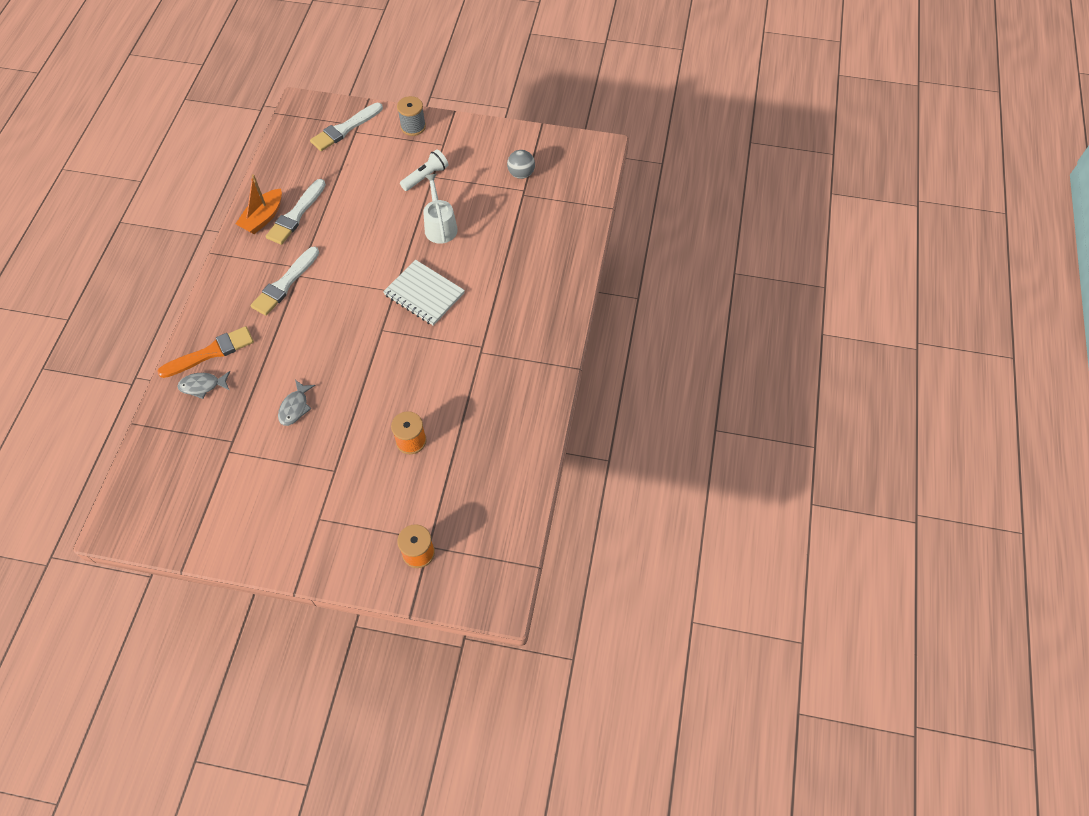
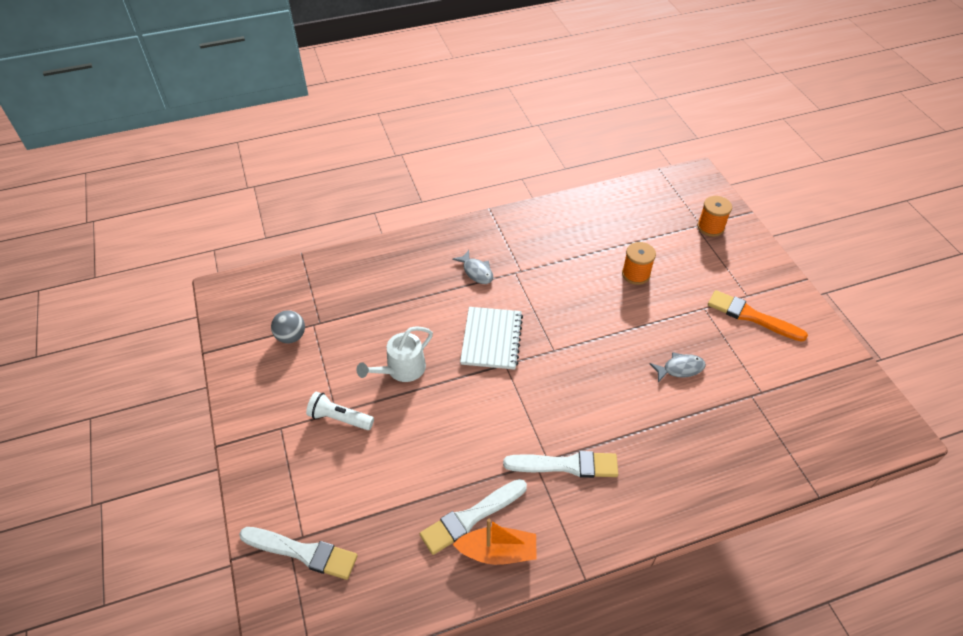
camera: 120 degrees left, 10 degrees down
(202, 386) = (729, 459): grey fish -> grey fish (476, 272)
(211, 352) = (693, 478): orange brush -> orange brush (751, 316)
(296, 215) = (471, 517): white brush -> white brush turned 150 degrees clockwise
(413, 127) = (264, 475): grey spool -> none

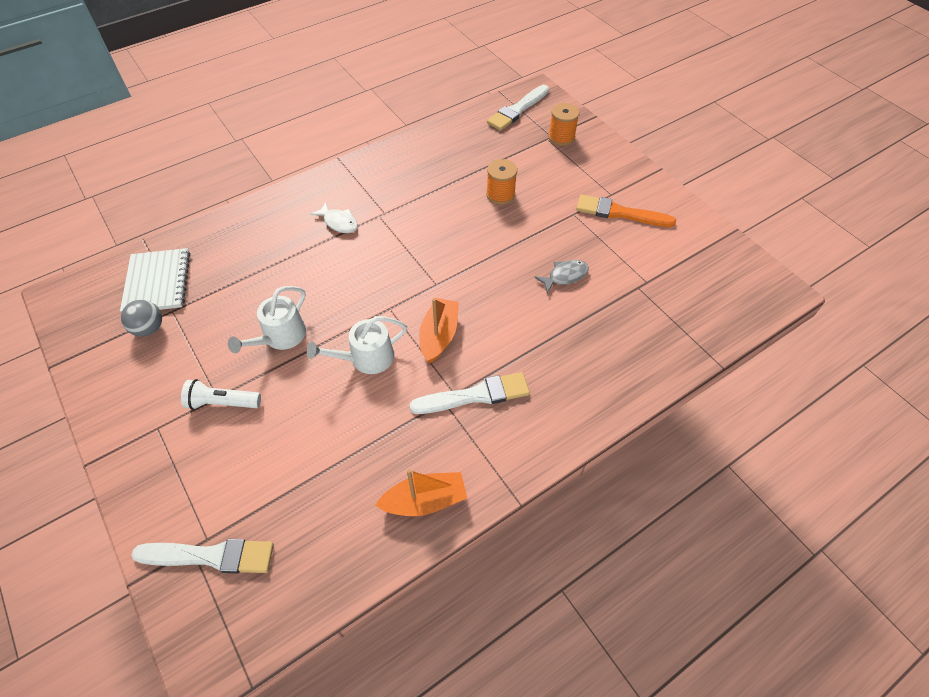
camera: 15 degrees left, 5 degrees up
(471, 517) = (388, 472): white brush -> white brush (517, 110)
(474, 406) = (366, 358): none -> white watering can
(476, 272) = (339, 222): grey fish -> white fish
(491, 339) = (370, 286): white notebook -> white notebook (157, 282)
(545, 400) = (439, 335): none -> orange boat

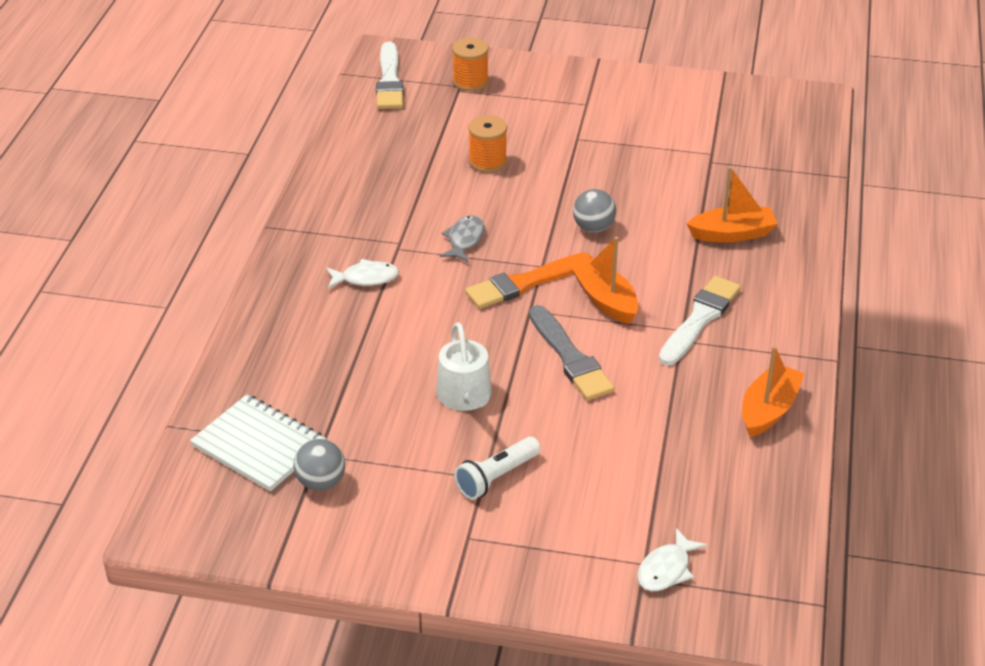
camera: 45 degrees left, 15 degrees down
(211, 556) = (666, 569): white brush -> white fish
(366, 358) = (570, 357): white watering can -> grey brush
(500, 281) = (593, 227): none -> grey ball
(565, 276) = (641, 190): grey fish -> grey fish (464, 240)
(581, 350) = (732, 234): none -> orange boat
(620, 213) = (615, 114): orange brush -> orange brush (525, 283)

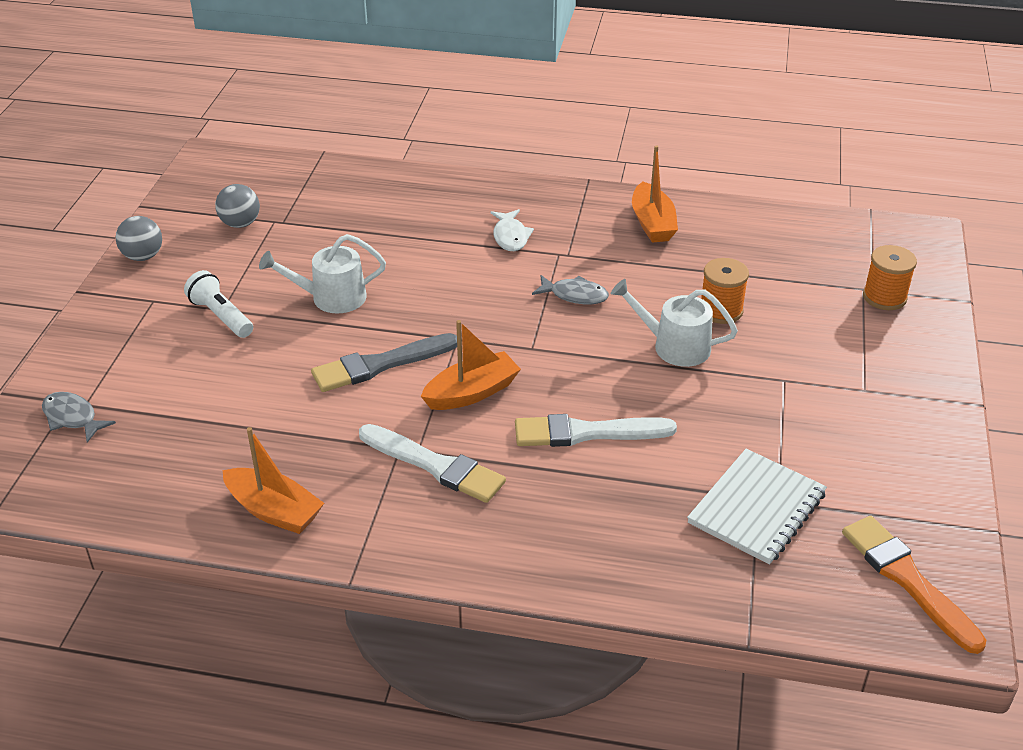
camera: 90 degrees right, 0 degrees up
(259, 445) = (291, 192): white notebook -> white notebook (757, 508)
(389, 81) = (866, 240): white brush -> white brush (586, 433)
(525, 283) = (502, 336): orange brush -> orange brush (907, 579)
(537, 188) = (674, 346): none -> white watering can
(593, 227) = (603, 388): grey ball -> grey ball (143, 256)
(666, 569) = (72, 418): white fish -> grey fish
(732, 234) = (600, 507): orange boat -> orange boat (652, 223)

